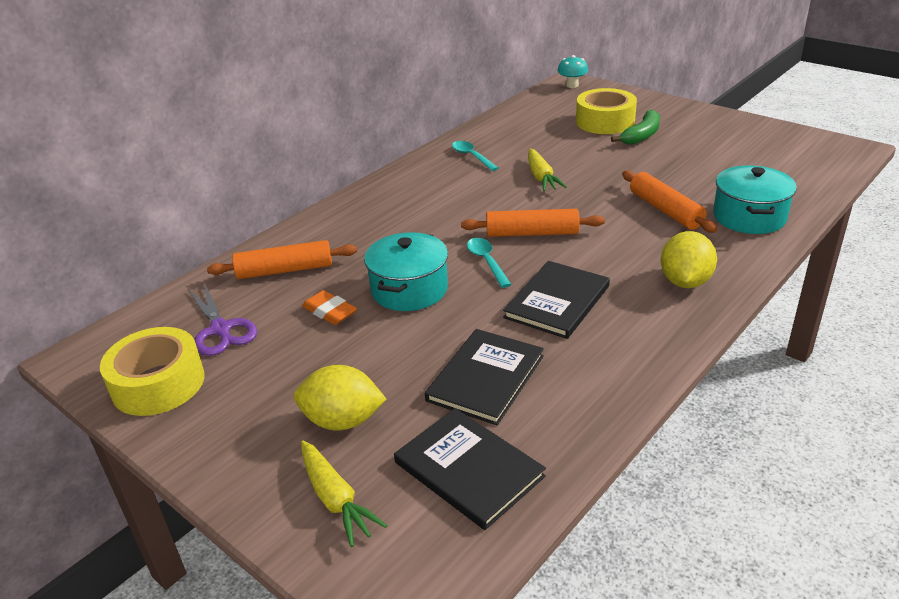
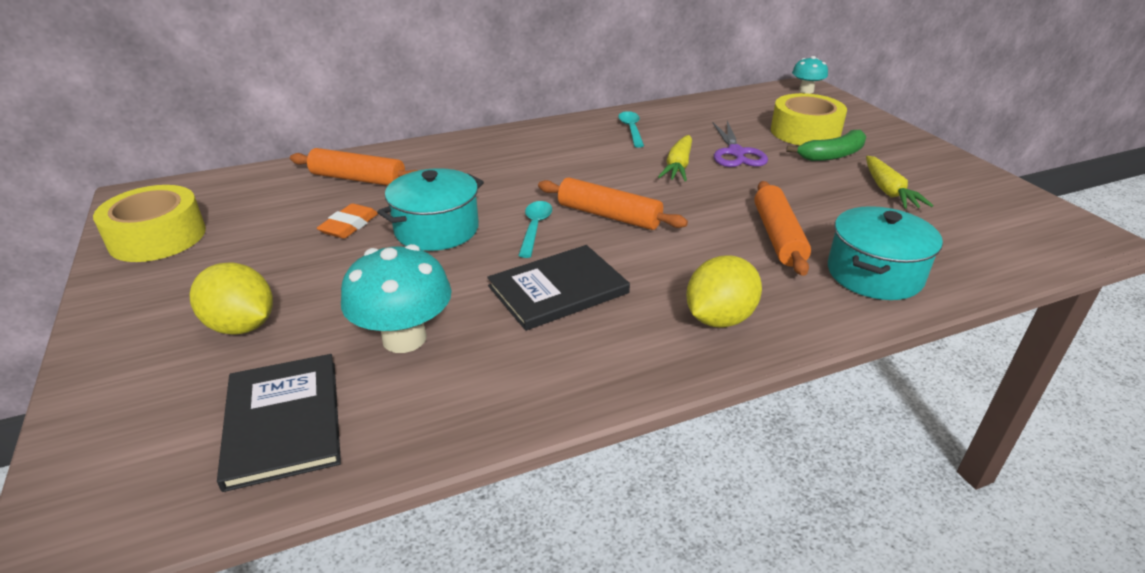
camera: 25 degrees right, 0 degrees up
(221, 329) = (253, 211): purple scissors -> purple scissors (736, 153)
(330, 312) = (349, 226): orange eraser -> orange eraser turned 45 degrees clockwise
(336, 500) = (148, 396): yellow carrot -> yellow carrot (888, 191)
(486, 378) = (404, 338): black book -> turquoise mushroom

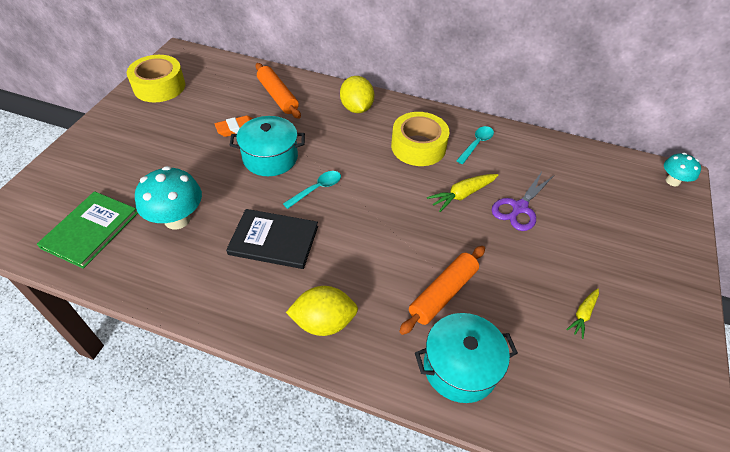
camera: 40 degrees right, 15 degrees up
(242, 326) = (132, 165): yellow lemon -> yellow lemon (356, 108)
(283, 422) = (90, 230): black book -> green book
(609, 215) = (366, 207): orange rolling pin -> none
(805, 132) = (603, 221): yellow tape -> yellow tape (418, 147)
(832, 155) = (591, 255): green banana -> none
(888, 191) = (582, 315): yellow carrot -> yellow carrot, size x0.66

